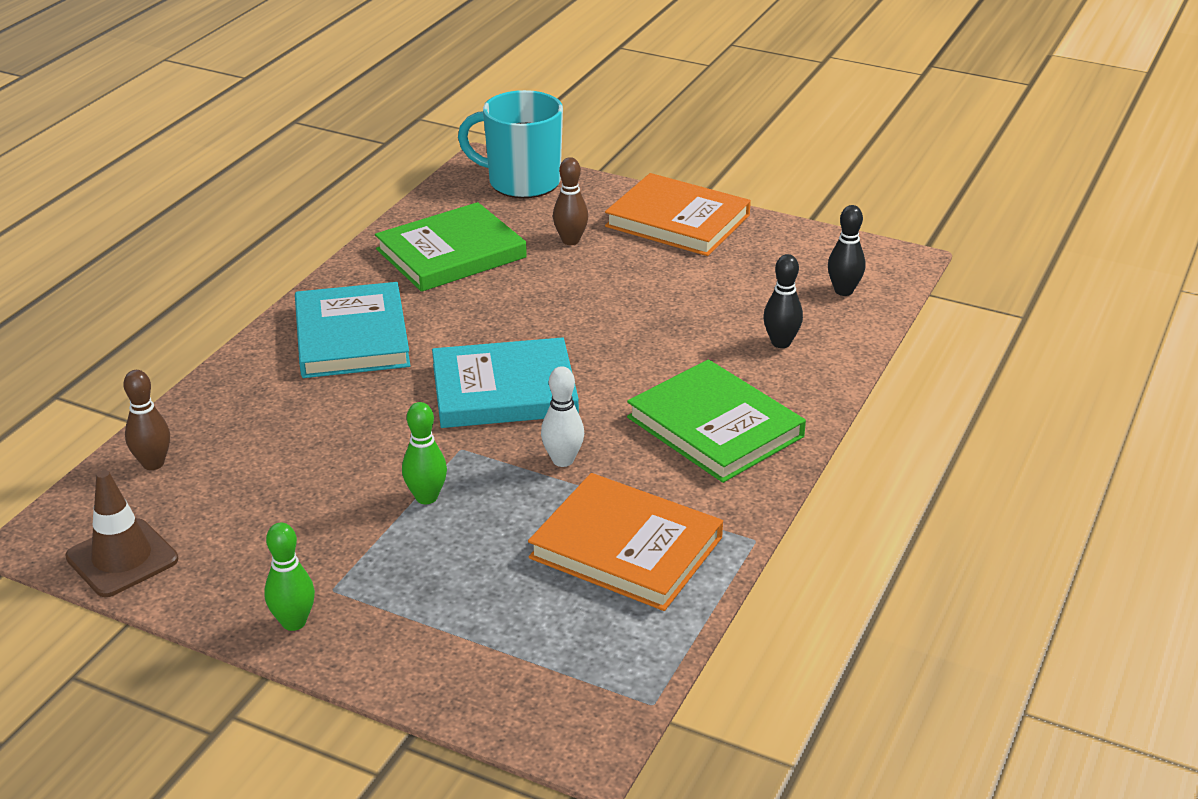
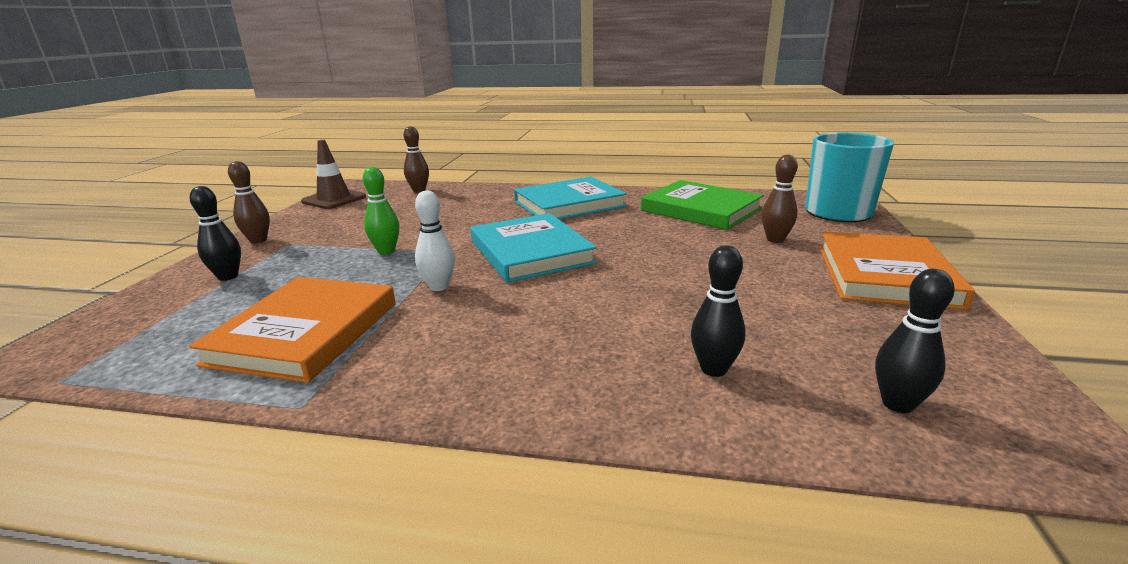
camera: 75 degrees right, 10 degrees down
(294, 622) = (258, 240): green bowling pin -> brown bowling pin
(431, 630) = (228, 276): none -> black bowling pin
(715, 427) = (513, 350): green book -> none

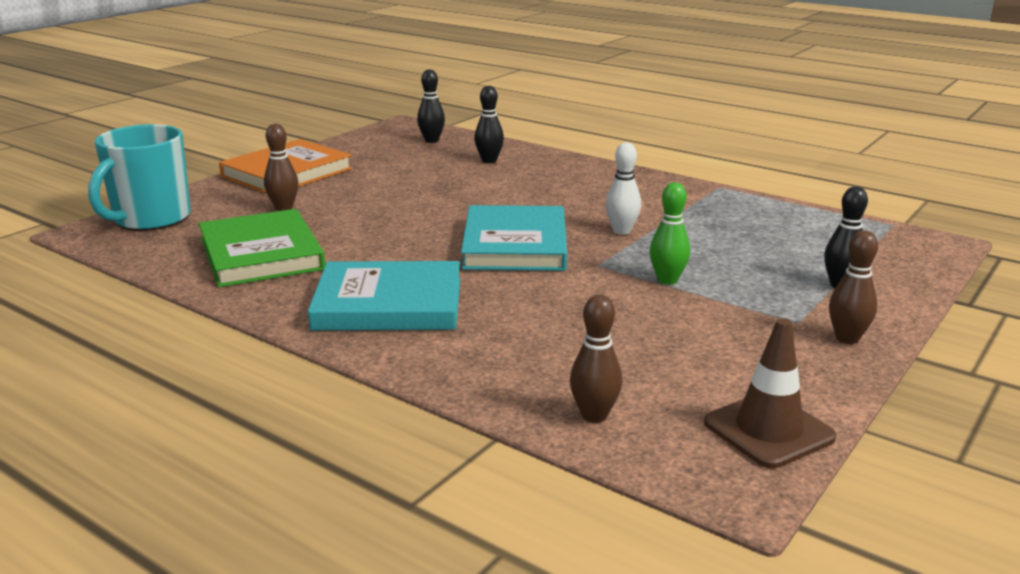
camera: 155 degrees left, 0 degrees up
(305, 332) = (731, 219): orange book -> none

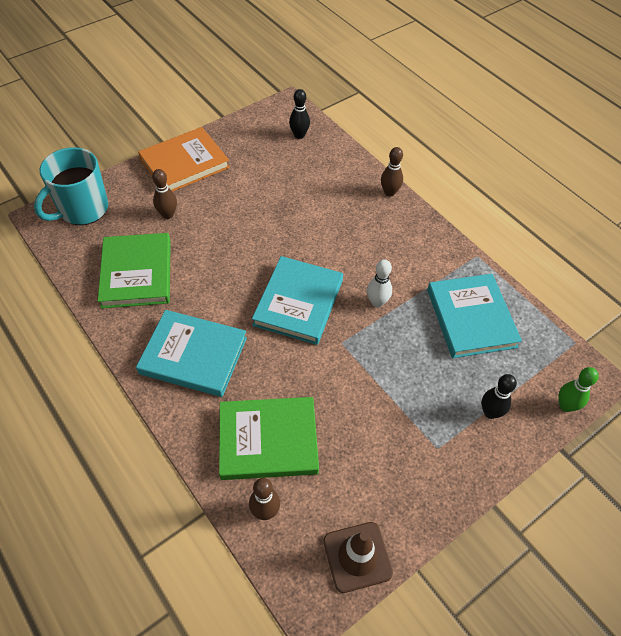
camera: 15 degrees right, 30 degrees up
(489, 161) = (328, 177): black bowling pin -> none
(552, 354) = (268, 440): none -> green book
(667, 280) = (378, 374): green bowling pin -> green bowling pin (565, 406)
(751, 225) = (471, 318): none -> turquoise book
(847, 338) = (458, 476): brown bowling pin -> brown bowling pin (389, 192)

